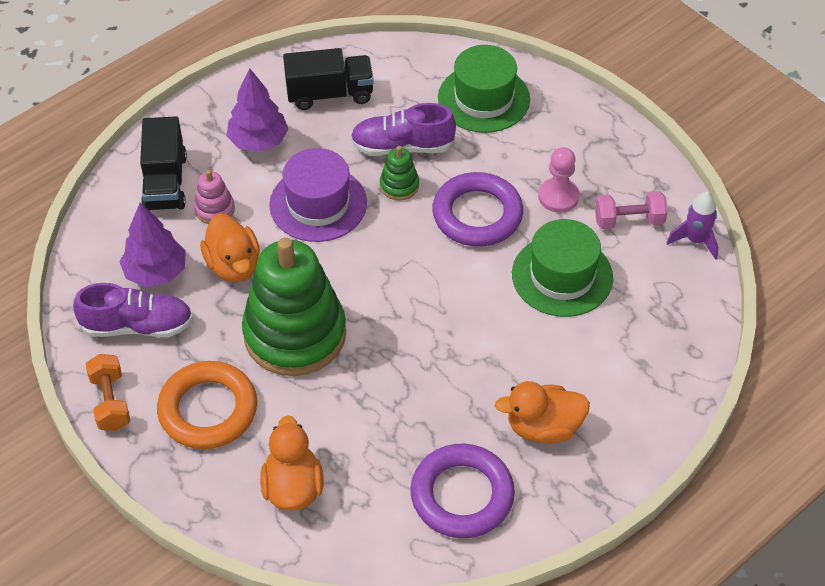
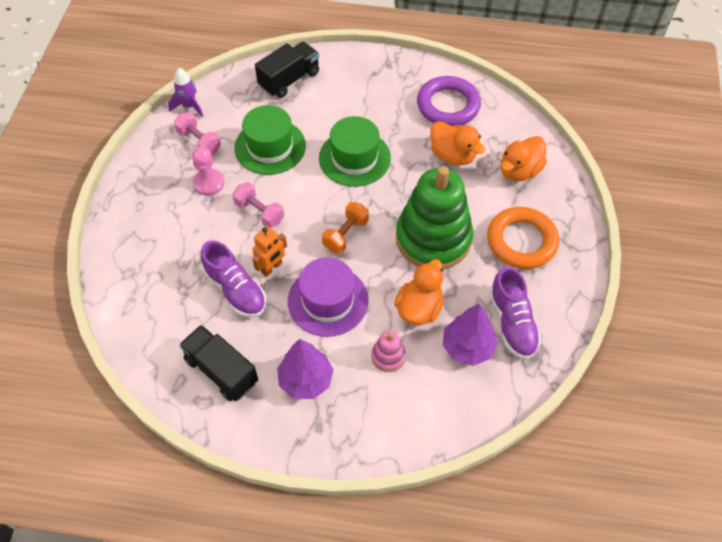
camera: 130 degrees left, 5 degrees up
(110, 402) = (569, 292): orange dumbbell -> orange dumbbell (345, 234)
(137, 326) = (512, 323): purple shoe -> purple shoe turned 150 degrees counterclockwise
(165, 182) = (395, 408): black truck -> black truck (289, 80)
(399, 185) = (272, 268): green stacking toy -> orange robot
(477, 215) = (259, 212): purple ring -> pink dumbbell
(483, 99) = (150, 274): green hat -> green hat (354, 158)
(543, 427) = (377, 99): orange duck -> orange duck (453, 155)

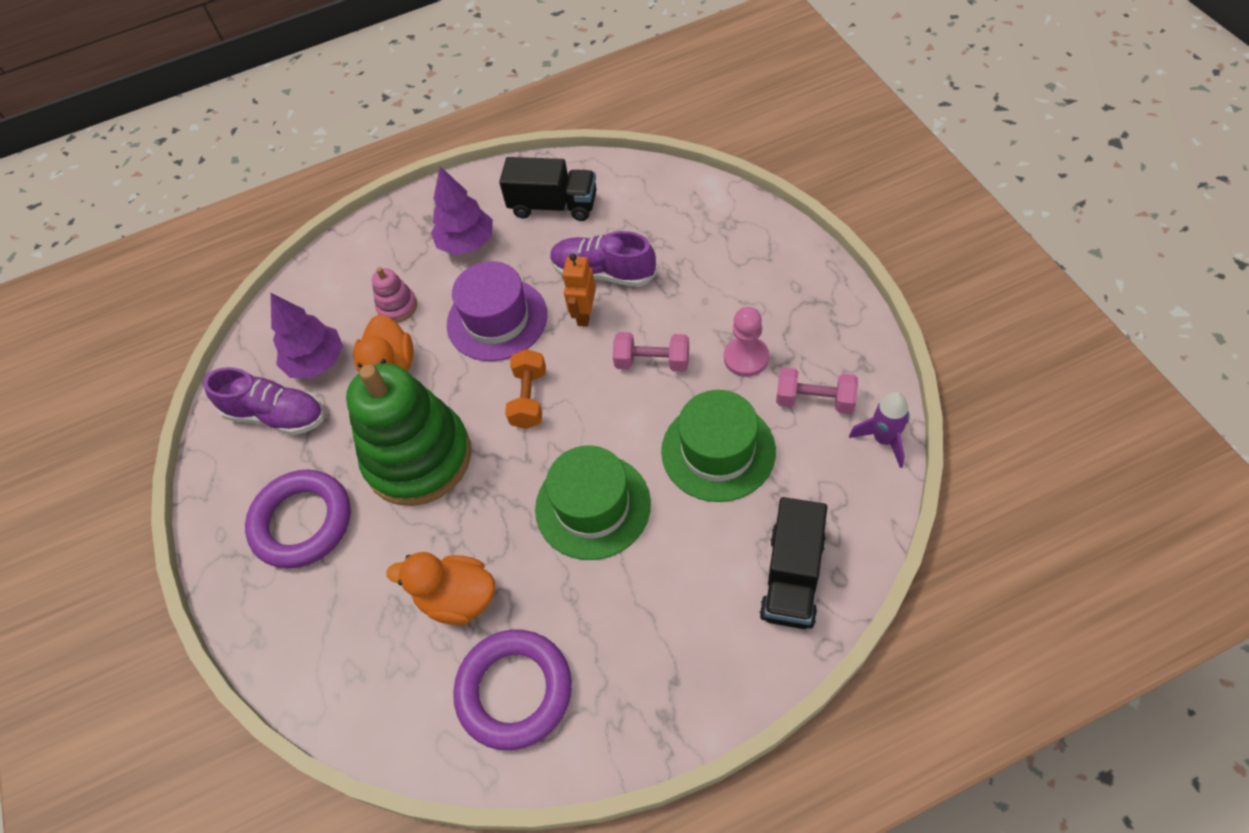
camera: 155 degrees right, 0 degrees up
(512, 323) = (276, 415): purple shoe -> purple shoe turned 150 degrees clockwise
(519, 171) = (346, 633): orange duck -> none
(521, 241) = (302, 522): orange ring -> purple ring

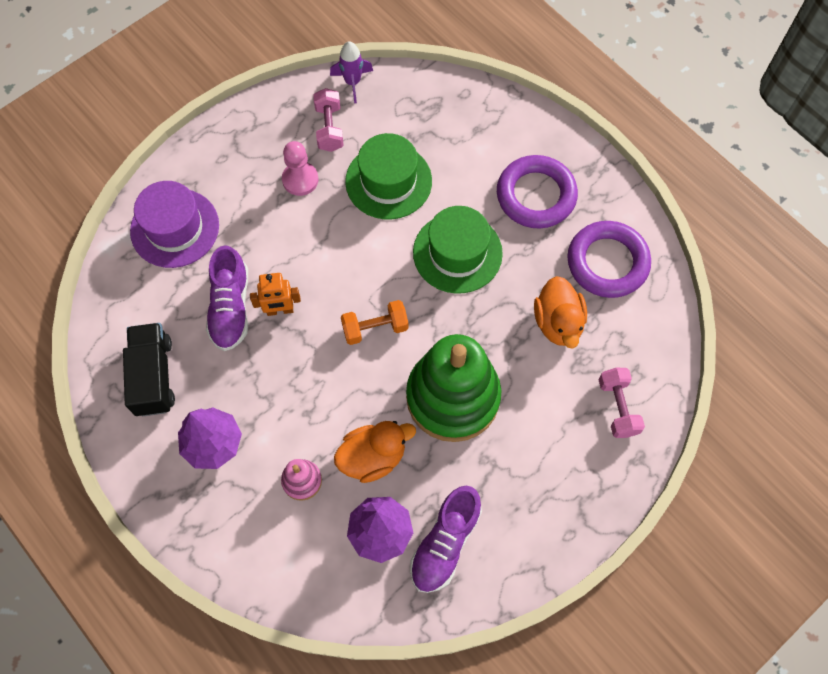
camera: 115 degrees left, 10 degrees up
(276, 415) = (445, 543): purple shoe -> purple shoe turned 150 degrees counterclockwise
(302, 522) = (537, 468): purple ring -> purple ring (536, 195)
(497, 319) = (299, 382): purple hat -> purple hat (175, 228)
(652, 362) = (318, 245): pink dumbbell -> pink dumbbell (617, 407)
(792, 577) = (472, 118): black truck -> none

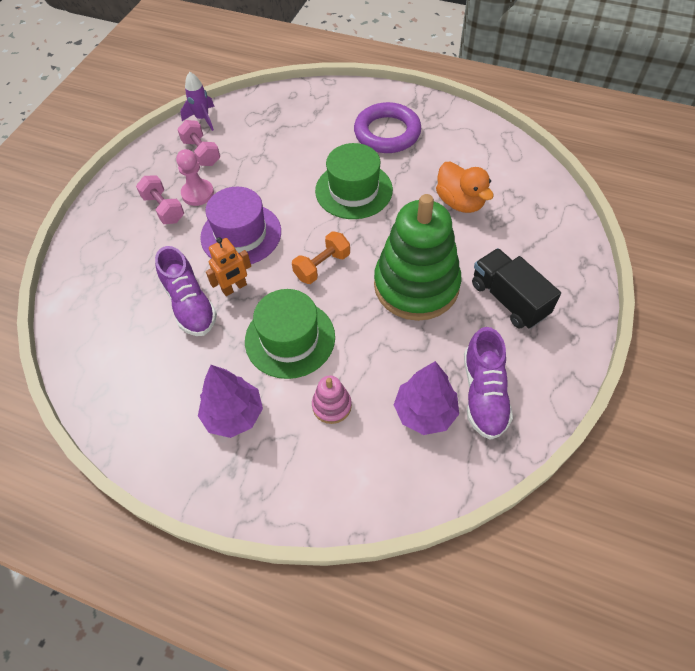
camera: 25 degrees left, 10 degrees down
(153, 376) = (148, 387): black truck -> black truck (508, 299)
(175, 228) = (107, 268): purple hat -> purple hat (241, 234)
(373, 457) = (381, 358): orange duck -> none
(388, 181) = (270, 167): green hat -> green hat (290, 338)
(607, 262) = (467, 151): purple ring -> none
(617, 407) = (543, 236): pink dumbbell -> pink dumbbell (164, 209)

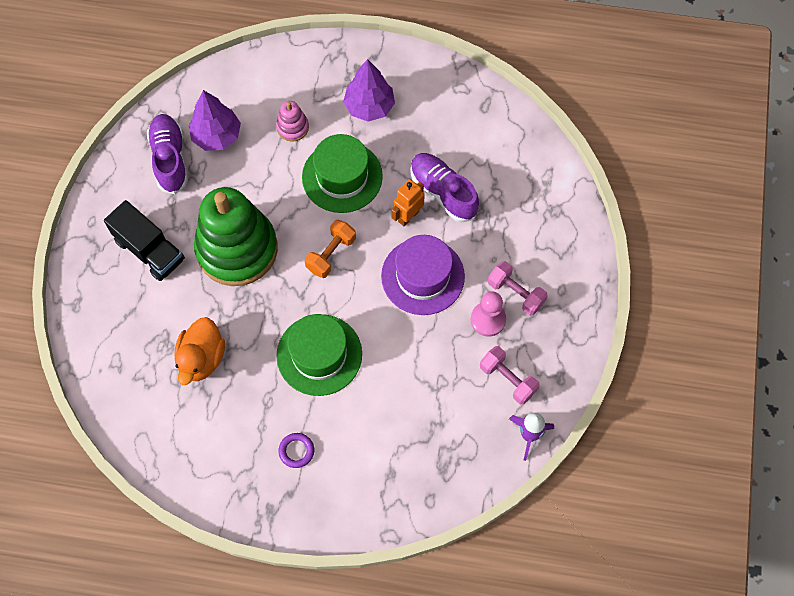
camera: 165 degrees right, 10 degrees up
(387, 133) = (296, 451): purple ring -> purple ring, size x0.44
(460, 202) = (202, 358): orange duck -> orange duck turned 120 degrees counterclockwise

